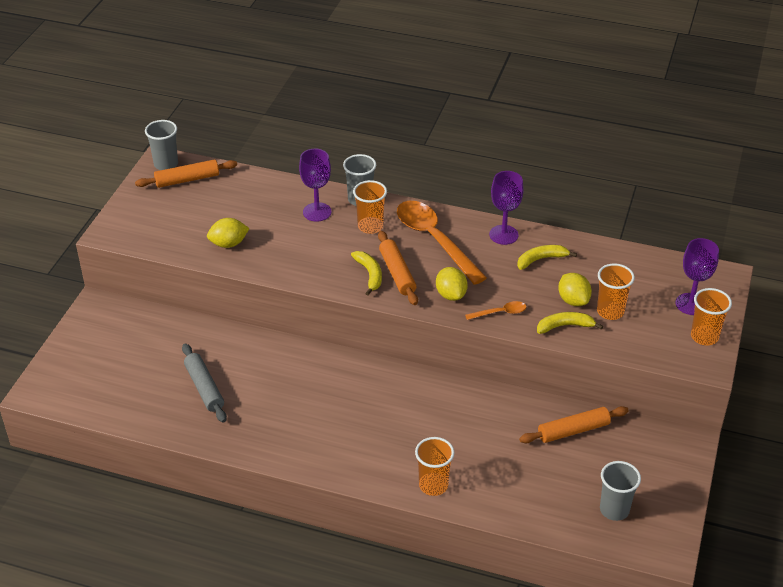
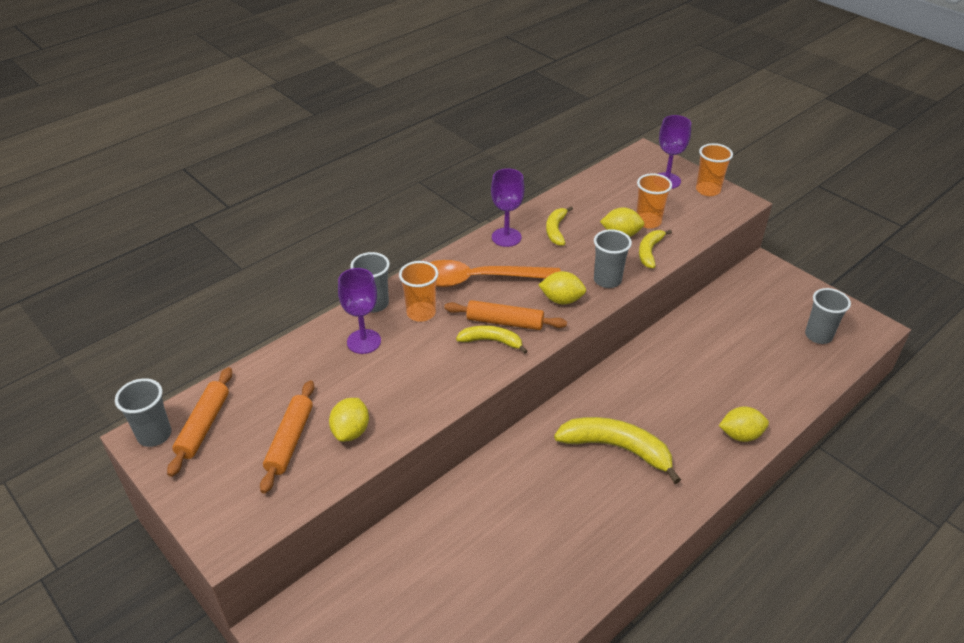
camera: 60 degrees left, 0 degrees up
(204, 388) = (500, 567): grey rolling pin -> none
(359, 412) = (616, 448): none -> yellow banana
(433, 485) = (740, 435): orange cup -> yellow lemon
(500, 313) = (607, 280): orange spoon -> grey cup
(573, 430) = (718, 320): orange rolling pin -> orange rolling pin (290, 440)

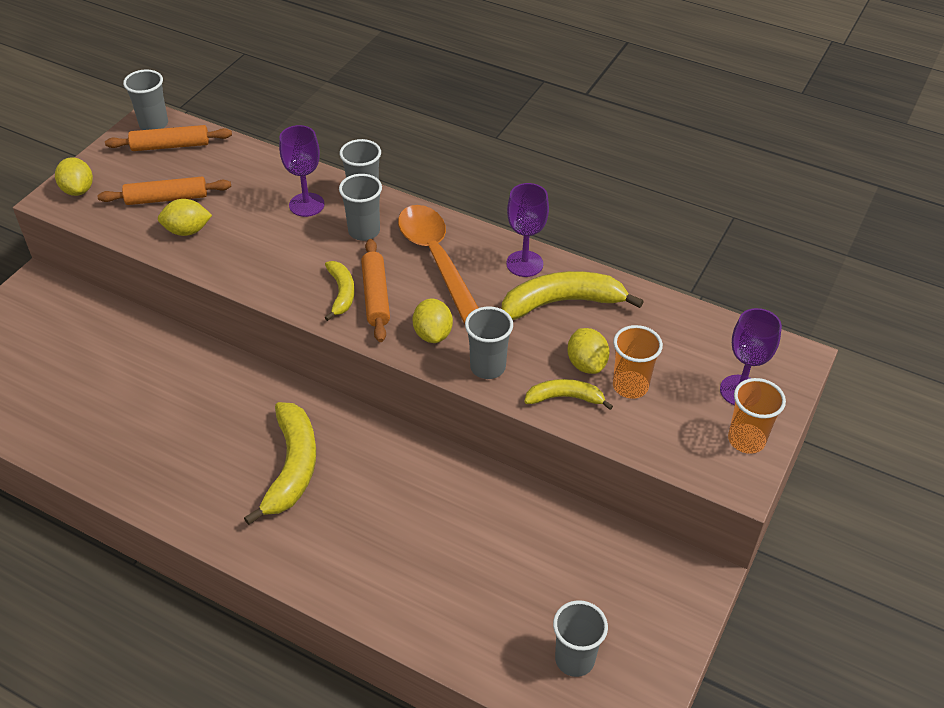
camera: 70 degrees right, 5 degrees up
(421, 313) = (364, 231): orange cup -> grey cup
(556, 230) = (562, 303): yellow banana -> yellow banana, size x1.75
(740, 435) = (350, 583): yellow lemon -> yellow lemon (78, 190)

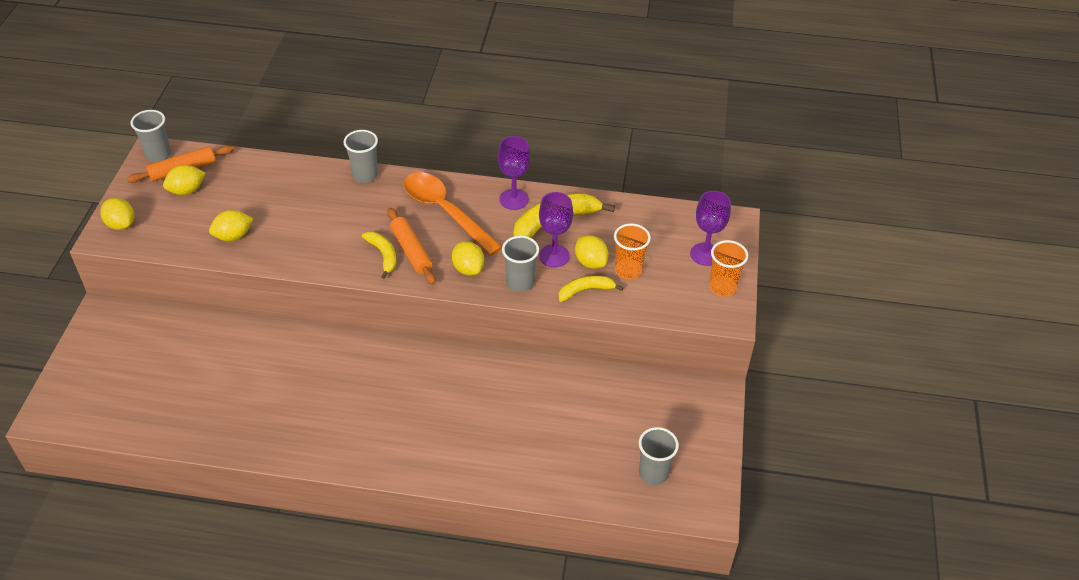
camera: 20 degrees left, 0 degrees up
(164, 169) = (187, 190): none -> yellow lemon
(167, 198) = (202, 214): orange rolling pin -> none
(292, 467) = (388, 399): yellow banana -> none
(306, 205) = (322, 193): purple goblet -> purple goblet (554, 256)
(364, 231) = (378, 203): grey cup -> none

